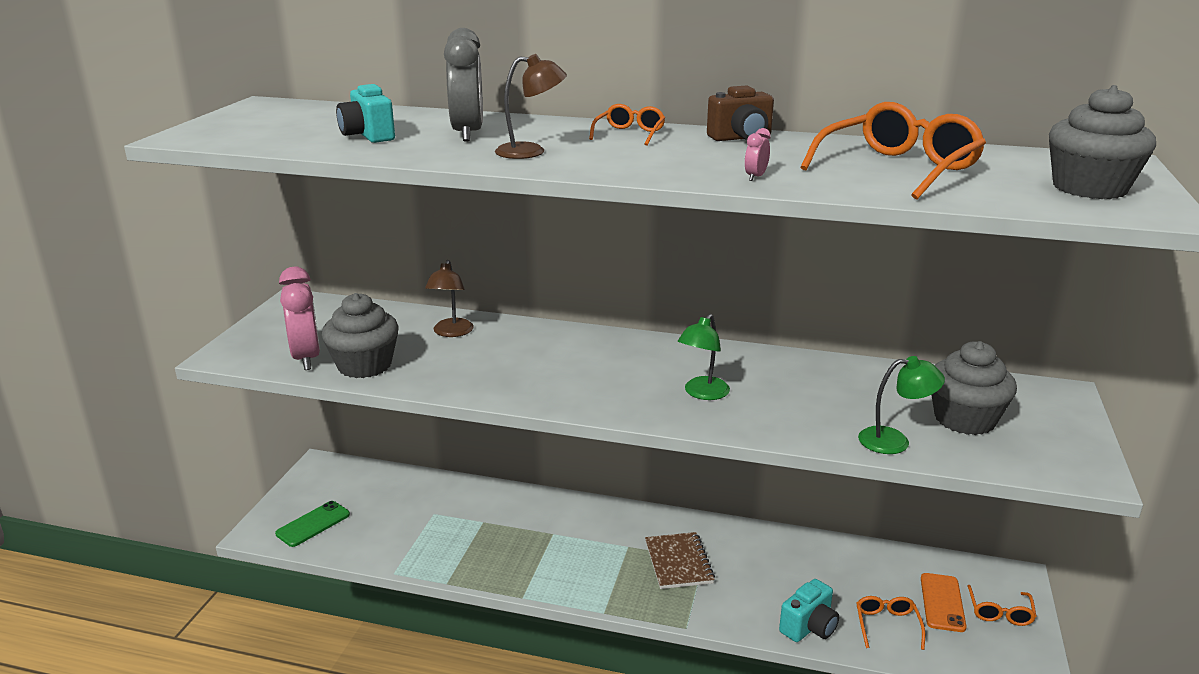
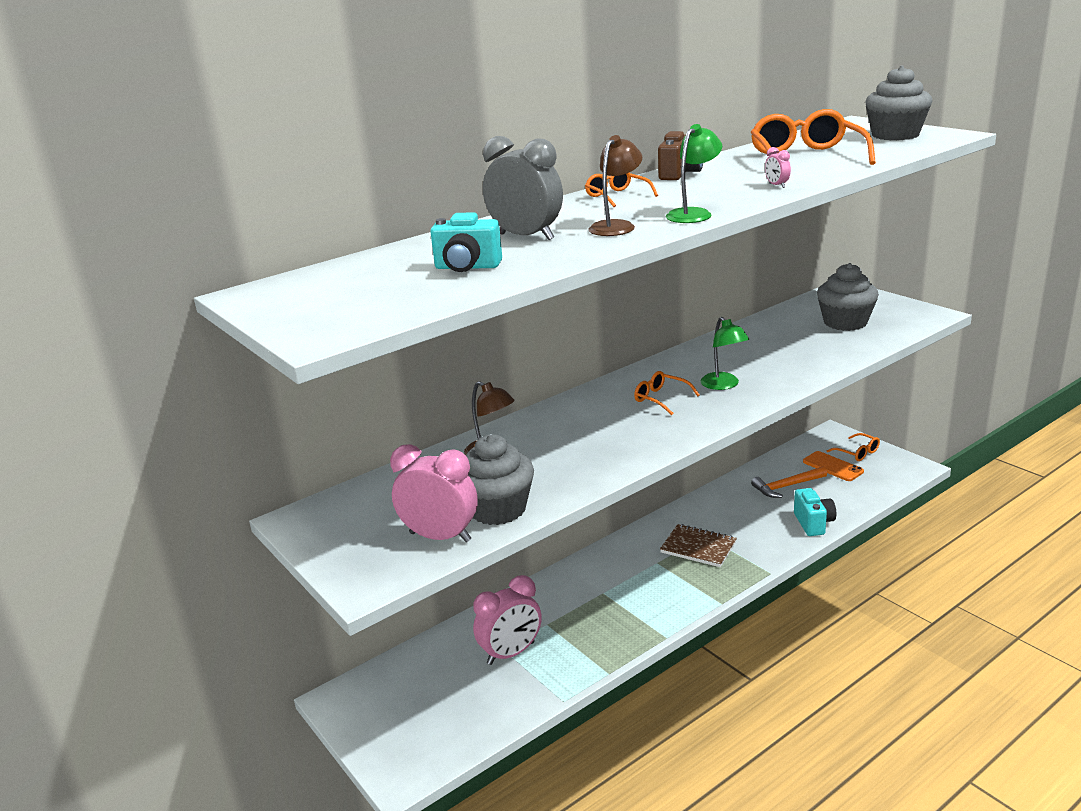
camera: 50 degrees left, 0 degrees up
(313, 524) = (432, 733): green phone -> none
(431, 520) = (511, 653): none -> pink clock
(857, 582) = (787, 486): none -> orange hammer
(887, 625) = (836, 494): orange glasses -> orange glasses (661, 399)
(894, 441) = (849, 348): green lamp -> green lamp (693, 214)

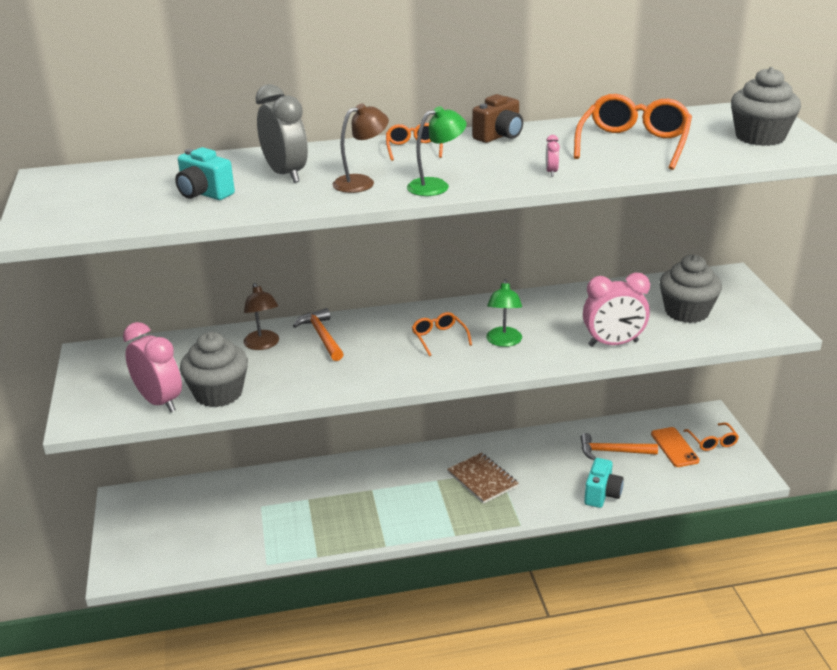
camera: 25 degrees right, 5 degrees up
(511, 653) = (263, 512): pink clock -> pink clock (613, 343)
(544, 429) = (321, 336): none -> orange hammer

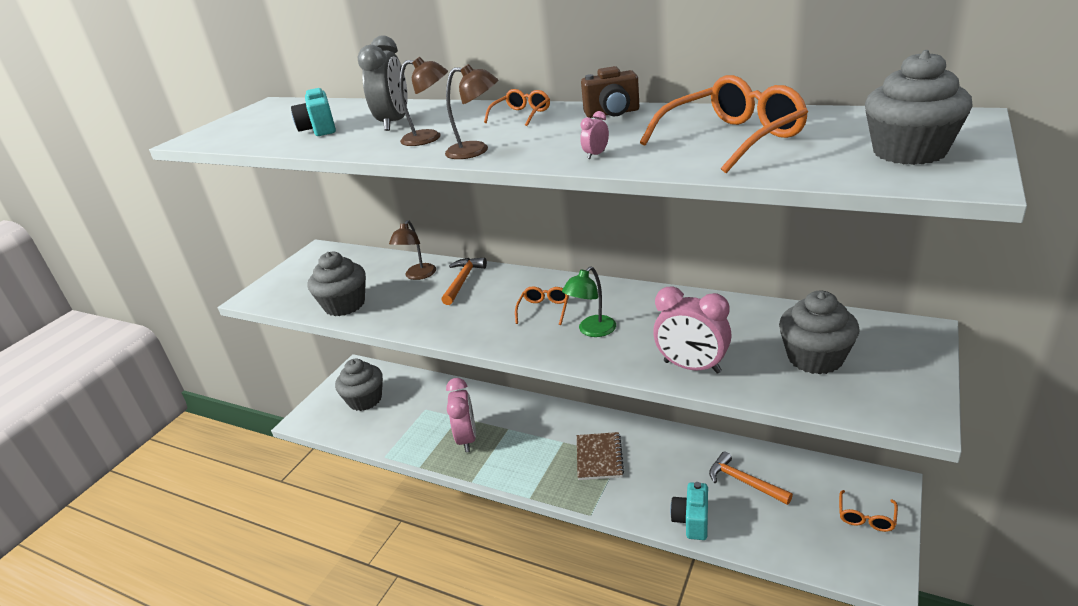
camera: 40 degrees right, 0 degrees up
(159, 401) = (307, 299): pink clock -> pink clock (467, 439)
(176, 524) = (365, 400): none -> grey cupcake
(436, 186) = (476, 151): green lamp -> brown lamp
(602, 494) = (692, 521): turquoise camera -> turquoise camera turned 135 degrees clockwise
(674, 447) = (815, 505): orange phone -> none

